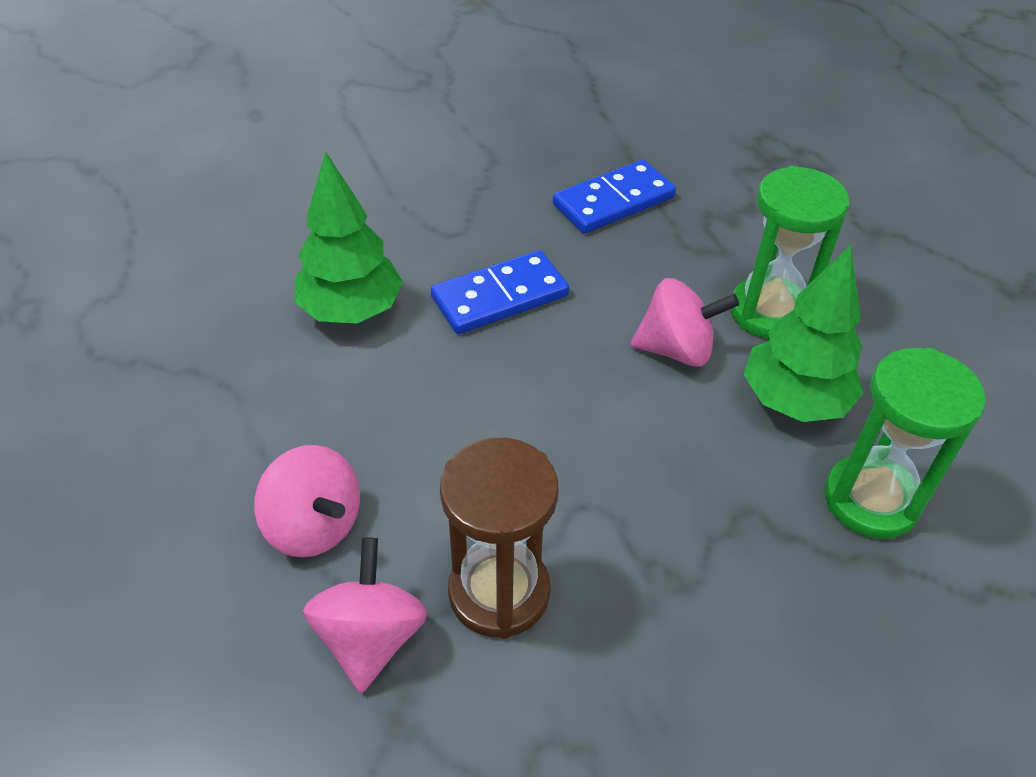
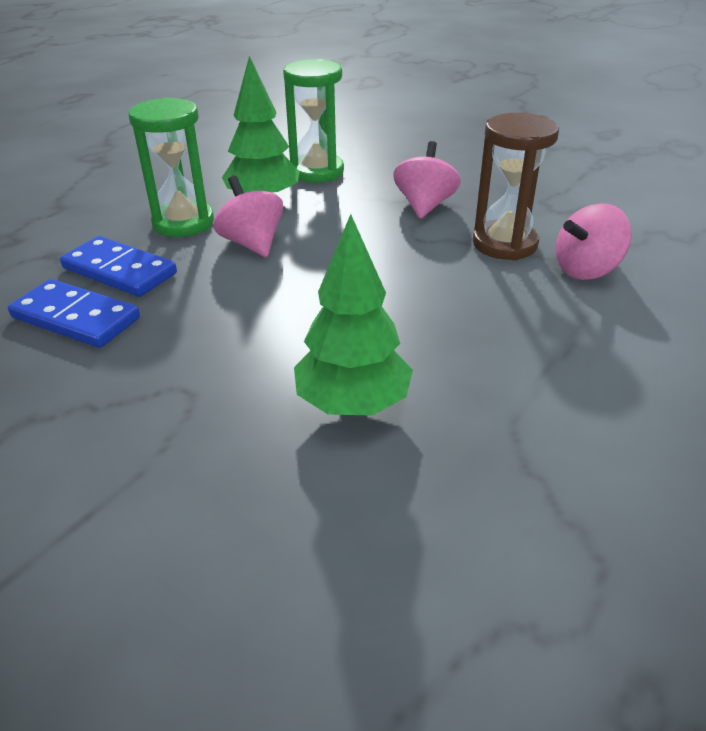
camera: 120 degrees left, 10 degrees down
(314, 525) = (558, 320): pink spinning top -> pink spinning top (424, 206)
(500, 296) = (259, 331): blue domino -> blue domino (119, 271)

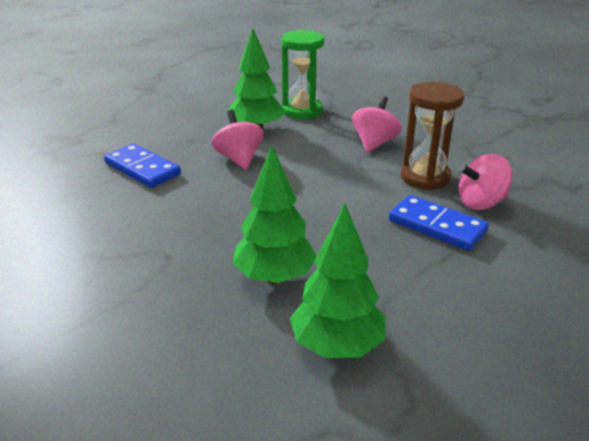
camera: 10 degrees right, 5 degrees down
(75, 318) = (105, 198): blue domino -> blue domino (437, 226)
(183, 223) = (195, 139): green hourglass -> none
(471, 494) = (337, 345): none -> green tree

